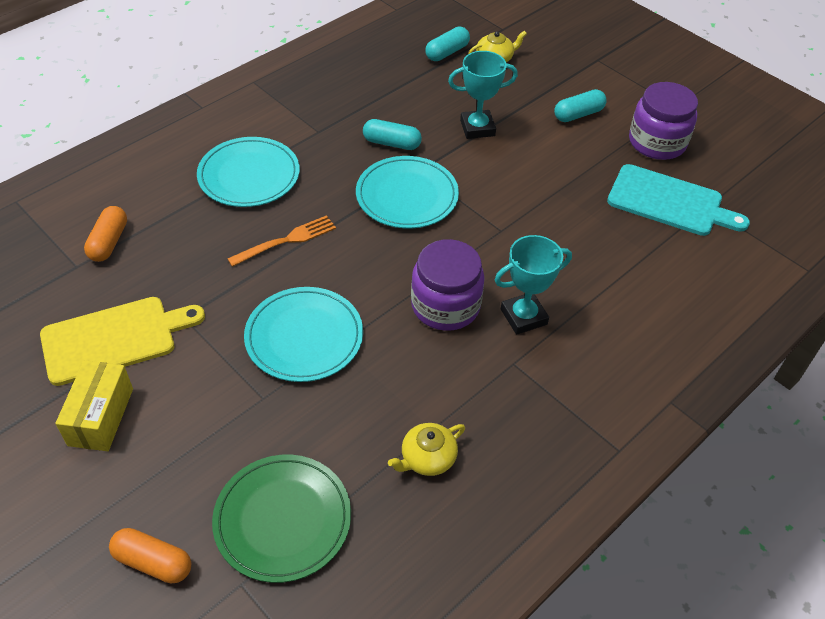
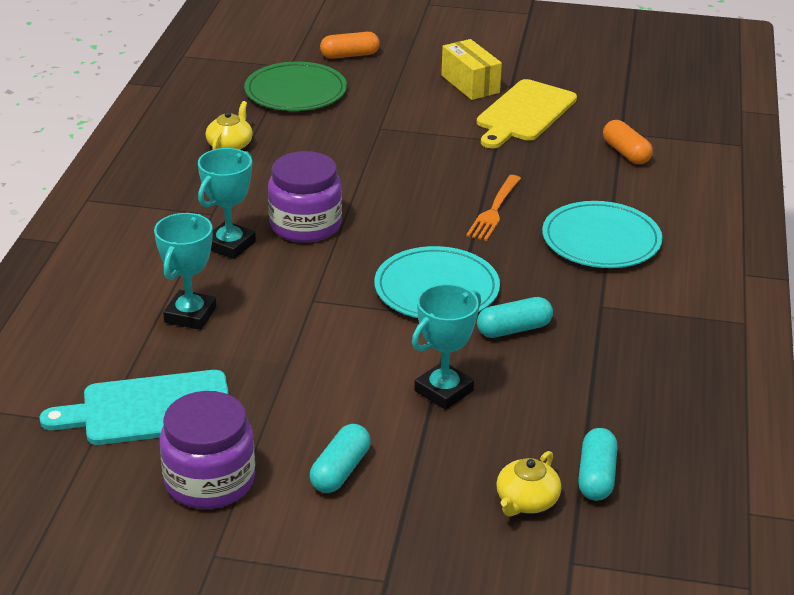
camera: 145 degrees right, 15 degrees down
(304, 337) = (394, 164): turquoise plate -> none
(599, 262) = (190, 315): none -> turquoise trophy

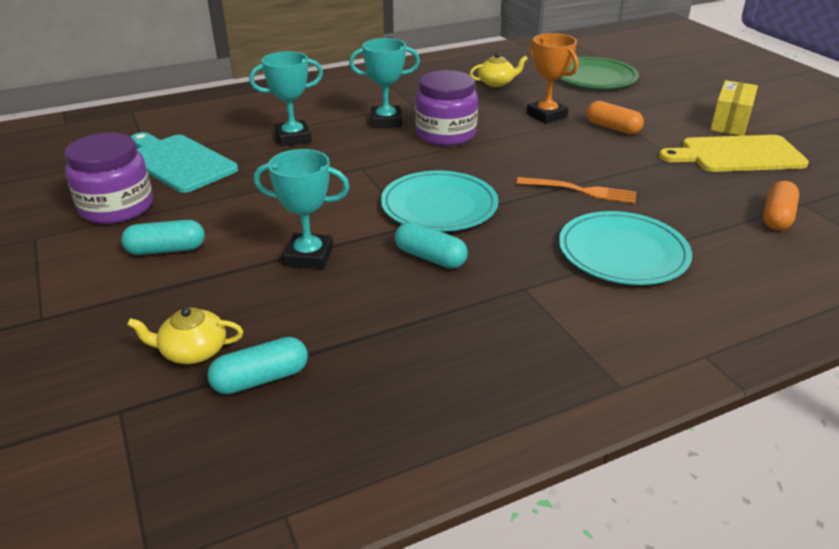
camera: 55 degrees right, 0 degrees up
(340, 156) = (546, 115): none -> orange trophy
(349, 55) = (672, 76): orange capsule -> orange capsule (612, 128)
(494, 210) = (580, 191): orange fork -> orange fork turned 150 degrees counterclockwise

